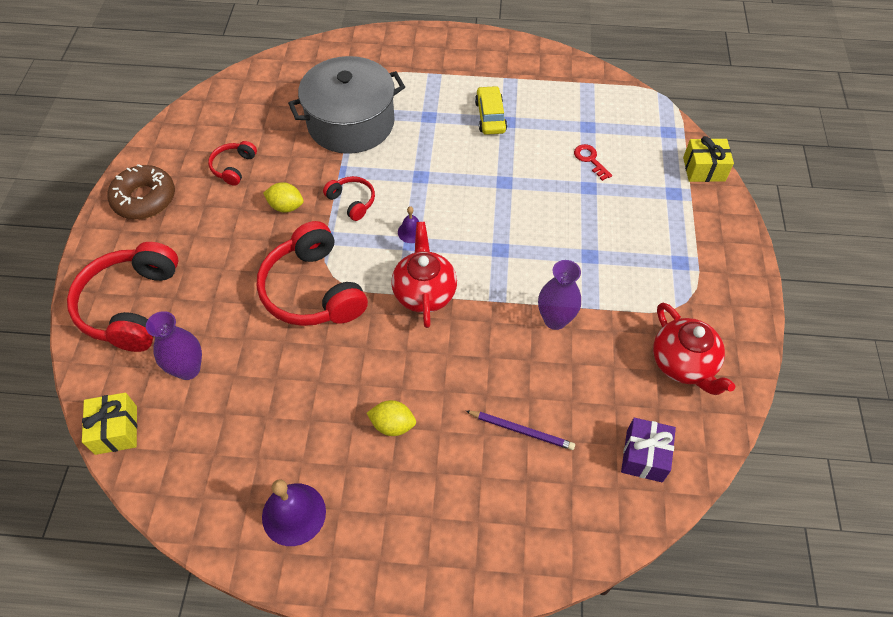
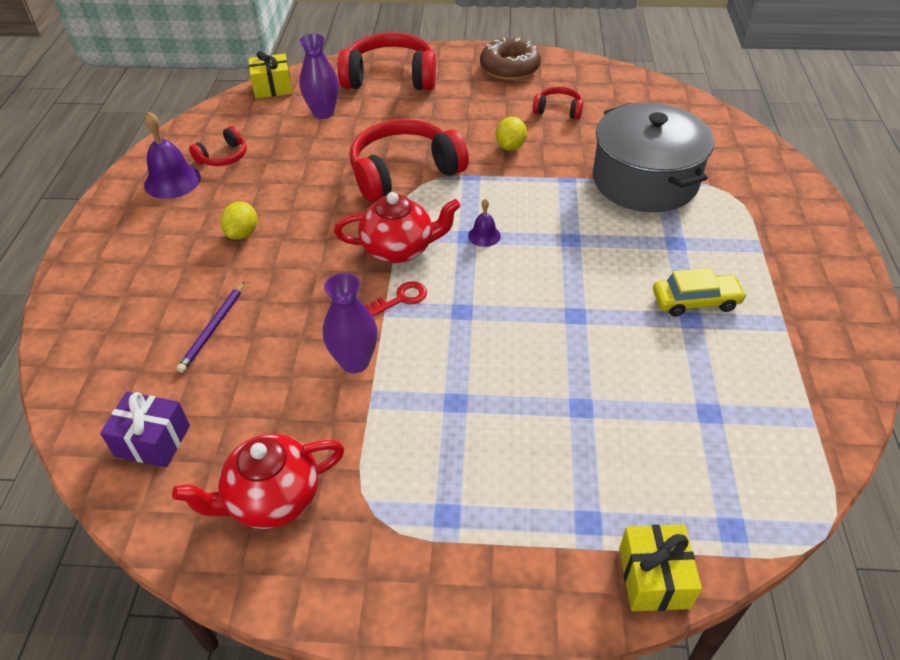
camera: 90 degrees right, 10 degrees down
(352, 201) = (523, 189): red headphones -> red headphones (223, 157)
(590, 160) = (638, 412): red key -> red key (401, 299)

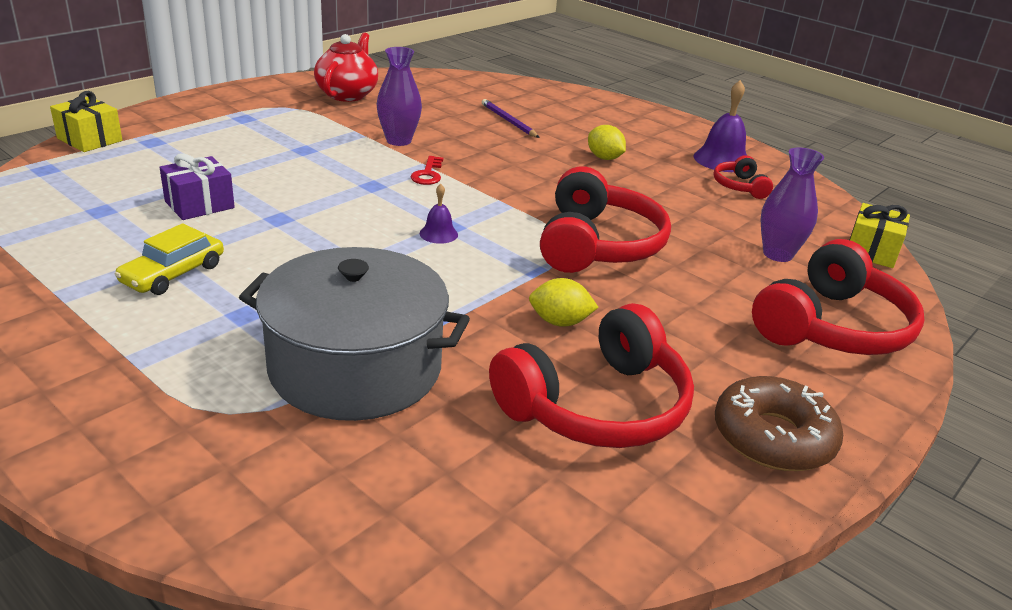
camera: 125 degrees right, 15 degrees down
(152, 441) = (443, 87): purple gift -> purple gift (199, 204)
(399, 249) = (486, 196): red teapot -> none
(510, 146) = (560, 322): yellow lemon -> yellow lemon turned 45 degrees counterclockwise
(558, 110) = (596, 405): red headphones -> red headphones, size x2.05

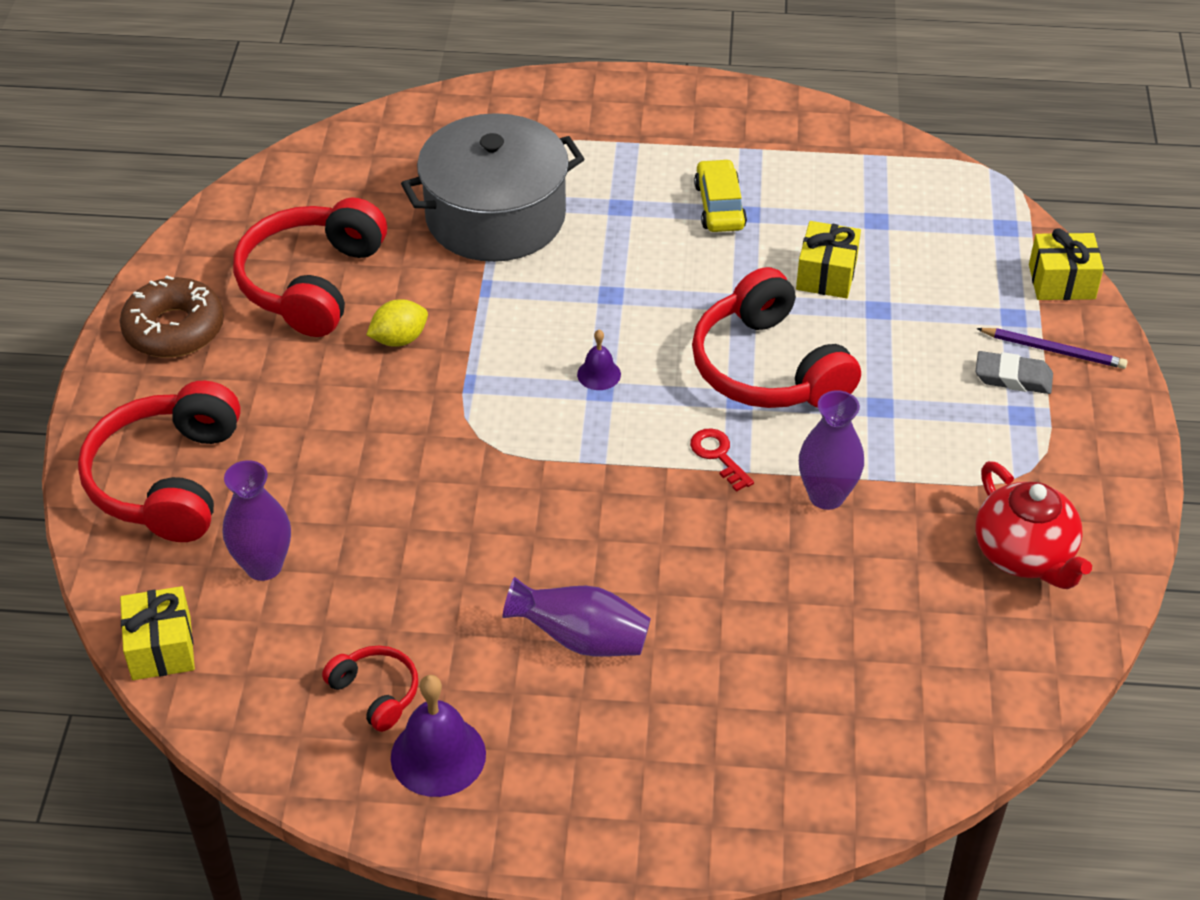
camera: 145 degrees right, 15 degrees up
(199, 204) = (826, 275): purple gift -> yellow gift
(214, 128) = (1013, 378): none -> grey eraser
(508, 121) = (777, 646): purple pencil -> purple pencil (1053, 350)
(597, 244) = (450, 457): red headphones -> red headphones (769, 368)
(604, 158) = (581, 639): yellow lemon -> purple vase

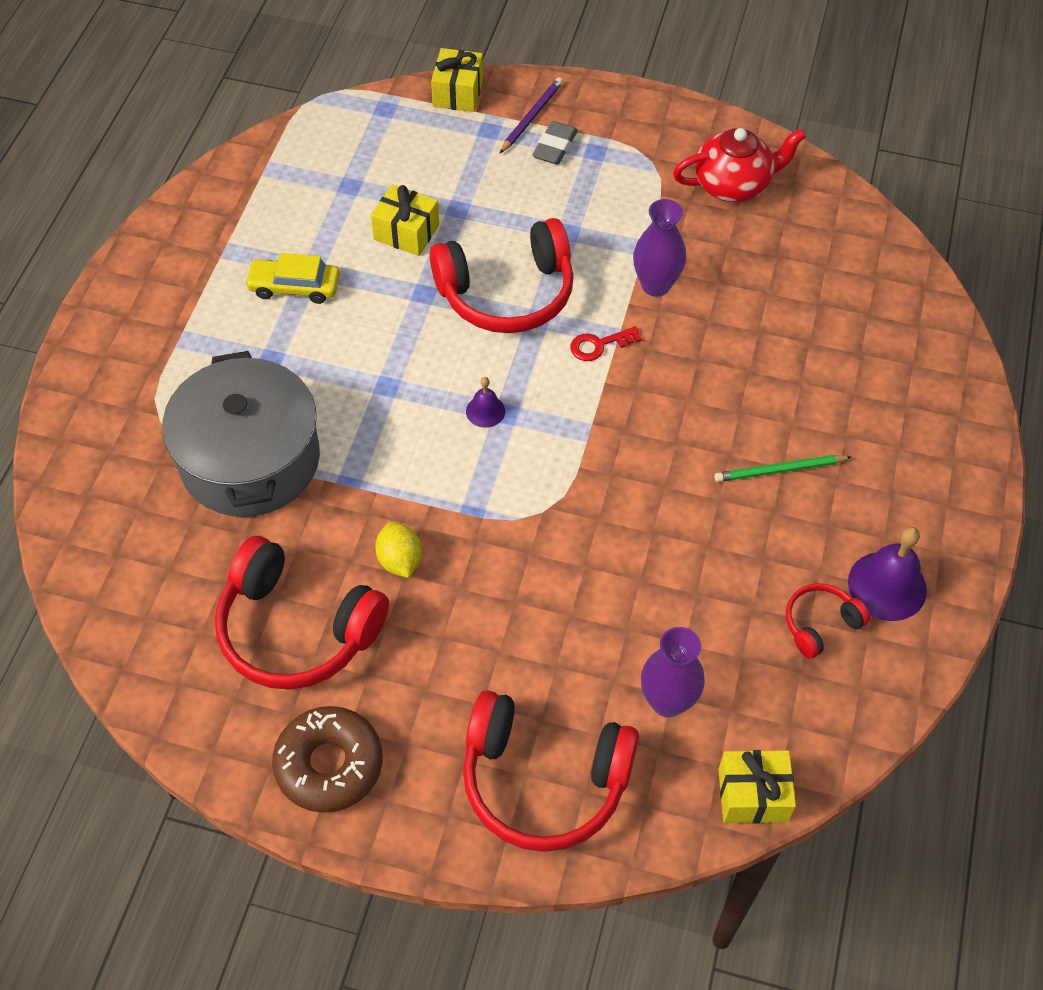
camera: 80 degrees left, 10 degrees up
(581, 639) = (779, 470): purple vase -> green pencil

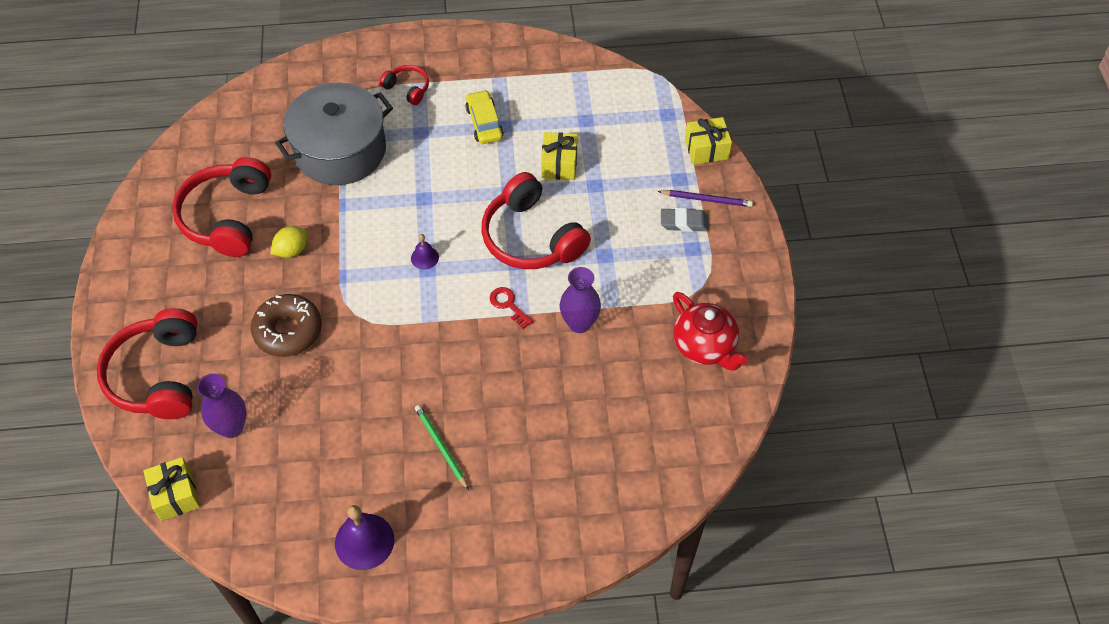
camera: 70 degrees right, 0 degrees up
(329, 764) = (142, 264): brown donut -> brown donut (288, 330)
(820, 624) = (318, 505): red headphones -> red headphones (407, 89)

